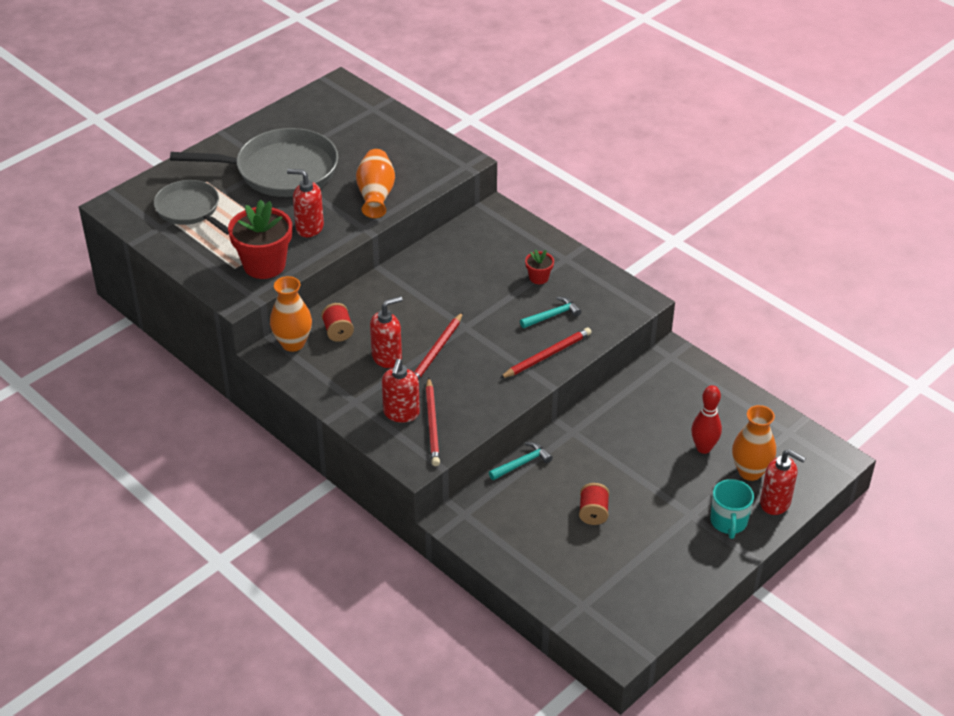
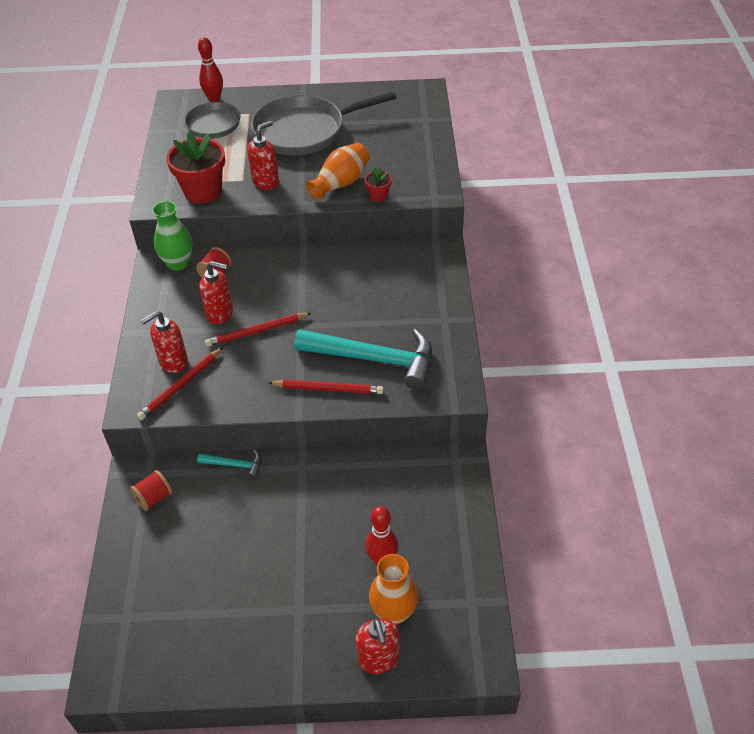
camera: 45 degrees right, 5 degrees up
(152, 185) = (214, 99): none -> red bowling pin
(281, 170) = (304, 131): grey pan -> grey pan turned 120 degrees clockwise
(293, 343) = (178, 263): orange vase -> green vase
(309, 228) = (266, 182): red soap dispenser -> red soap dispenser turned 75 degrees clockwise
(539, 278) = (404, 322): red flower pot -> red flower pot (378, 196)
(552, 315) = (374, 359): turquoise hammer -> turquoise hammer, size x2.23
(593, 513) = (230, 546): red spool -> red spool (154, 498)
(728, 522) = (319, 643): turquoise mug -> none

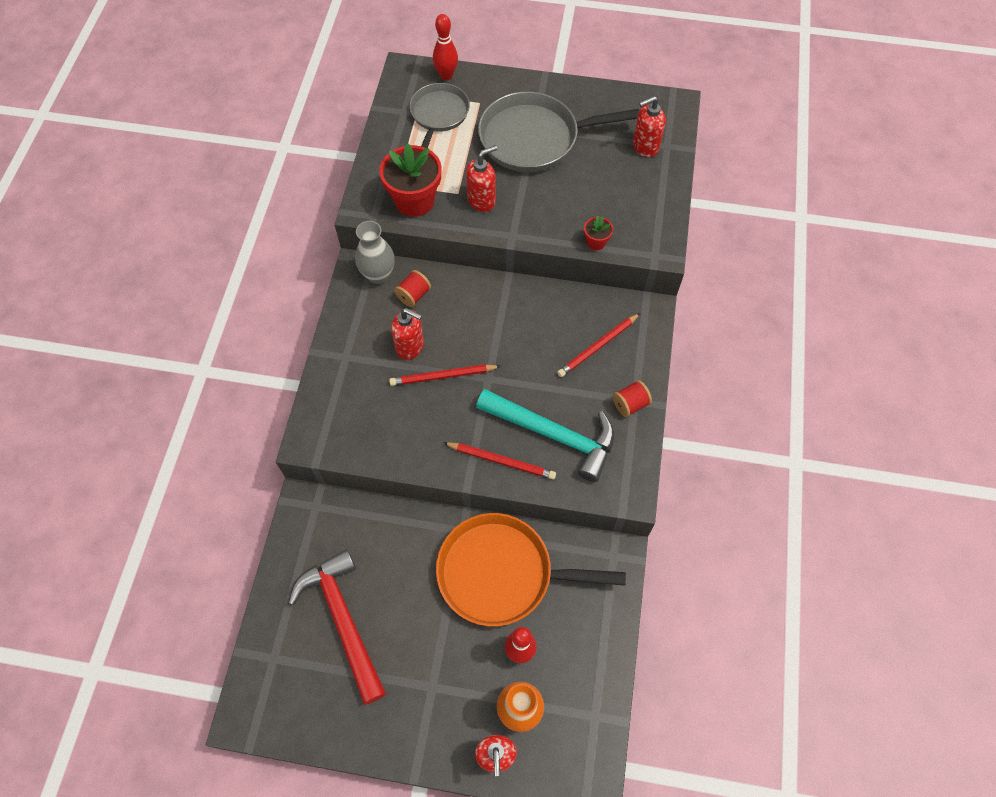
camera: 10 degrees right, 15 degrees up
(154, 498) = (317, 534): red spool -> red spool (630, 404)
(173, 362) = (355, 396): red soap dispenser -> red soap dispenser (645, 146)
(178, 263) = (378, 275): green vase -> grey vase
(181, 385) = (358, 426): red pencil -> red pencil (598, 347)
(194, 568) = (343, 620): none -> red hammer
(235, 465) = (399, 514): turquoise hammer -> none
(341, 183) = (559, 218): orange vase -> none
(348, 496) = (501, 573): none -> orange pan

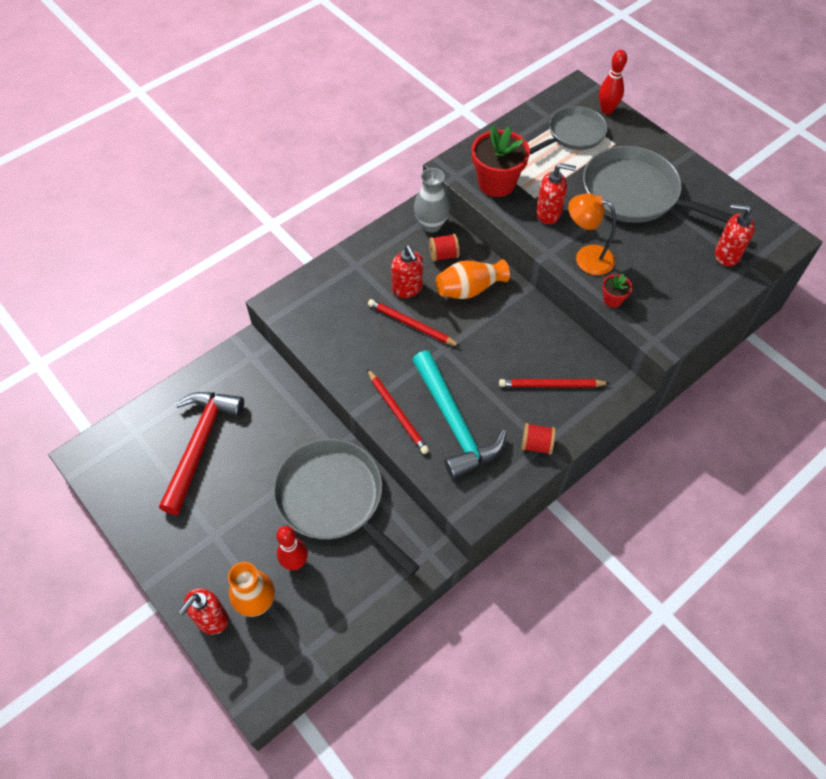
camera: 40 degrees right, 5 degrees down
(462, 311) = (469, 289): none -> orange vase
(501, 573) = (333, 499): orange pan -> grey pan
(545, 219) = (586, 257): none -> orange lamp

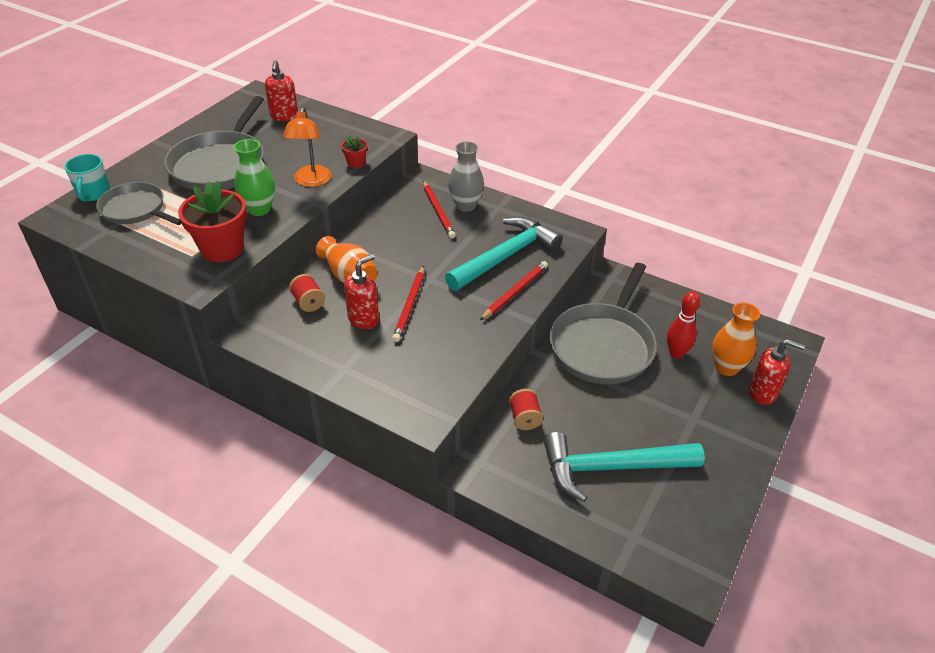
camera: 110 degrees left, 15 degrees down
(200, 444) = (611, 468): red hammer -> turquoise hammer
(431, 225) = (266, 321): grey vase -> grey vase (465, 205)
(536, 445) = (500, 210): red spool -> red spool (524, 418)
(548, 213) = (259, 209): red soap dispenser -> green vase
(607, 110) = (93, 194): red bowling pin -> turquoise mug

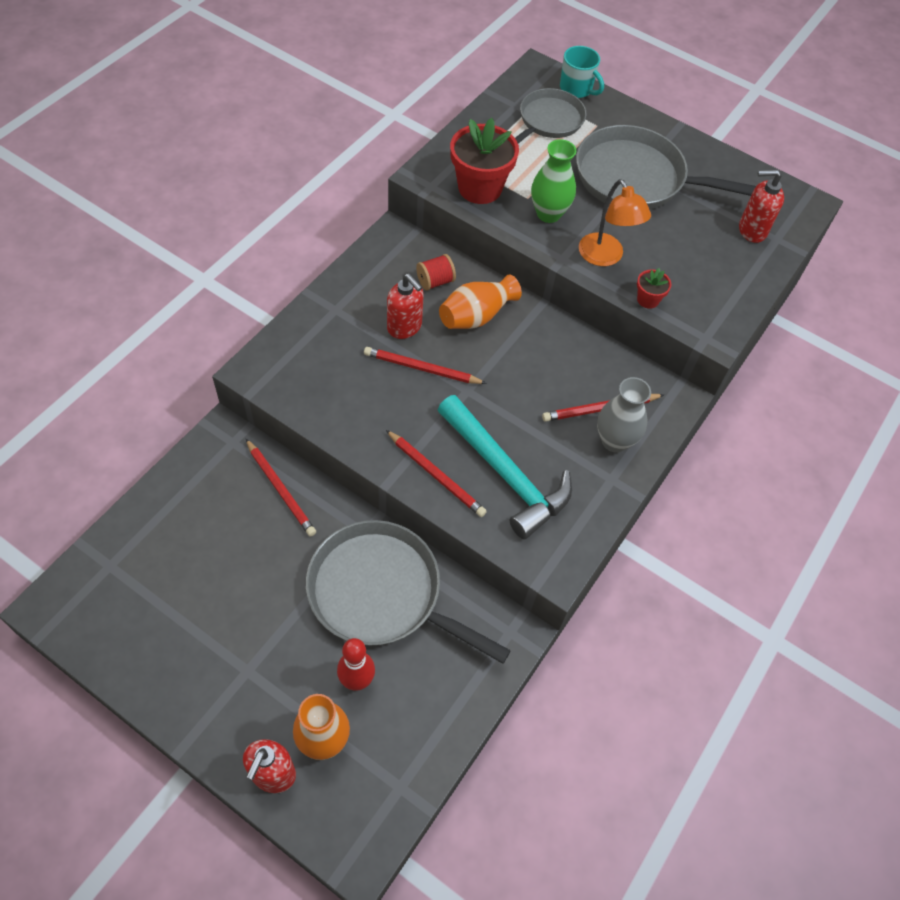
camera: 90 degrees right, 15 degrees up
(93, 194) = (576, 89): turquoise mug -> turquoise mug turned 135 degrees counterclockwise
(311, 181) = (605, 257): orange lamp -> orange lamp turned 120 degrees counterclockwise
(524, 418) = (280, 489): red spool -> red pencil
(611, 468) = (197, 562): turquoise hammer -> none

